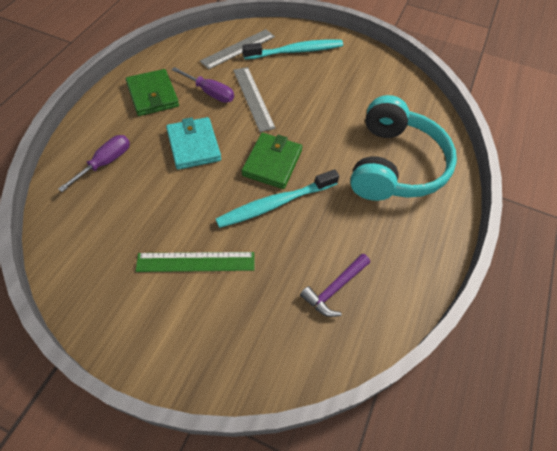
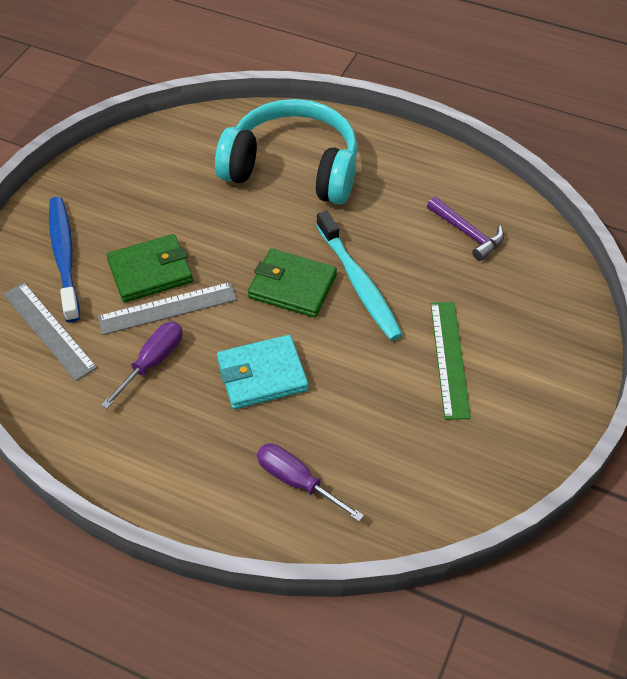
camera: 85 degrees left, 5 degrees down
(153, 95) = (153, 438): green wallet -> green wallet (150, 271)
(295, 51) = (64, 257): turquoise toothbrush -> blue toothbrush

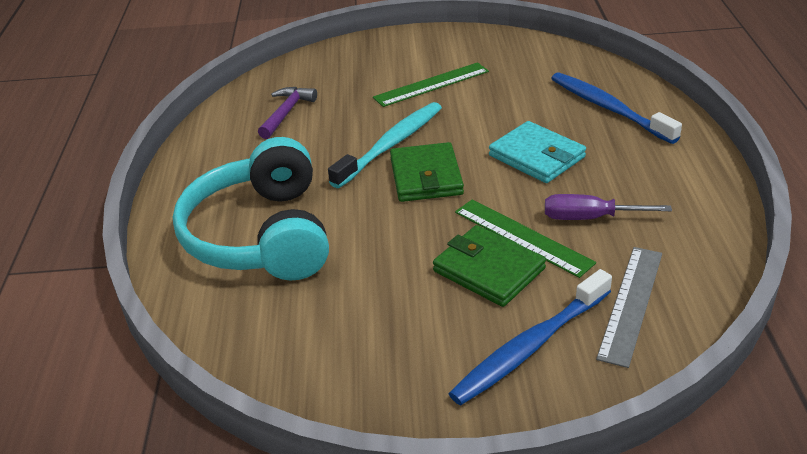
camera: 115 degrees left, 15 degrees down
(167, 308) = (522, 237): grey ruler -> green ruler
(297, 481) = (608, 108): purple screwdriver -> blue toothbrush

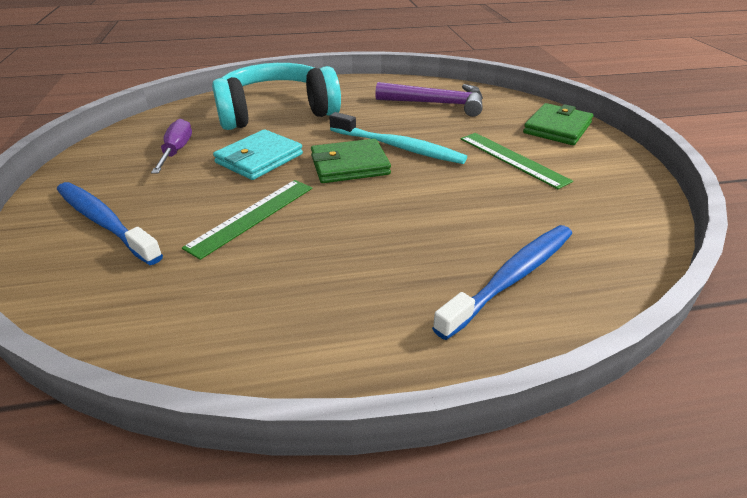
camera: 80 degrees right, 0 degrees up
(286, 113) = (437, 104): purple hammer -> purple hammer, size x1.54
(488, 270) = (210, 200): green wallet -> green wallet (557, 128)
(537, 156) = (390, 223): turquoise wallet -> turquoise wallet (259, 158)
(589, 218) = (276, 257): purple screwdriver -> purple screwdriver (177, 151)
(631, 303) = (131, 281): grey ruler -> none

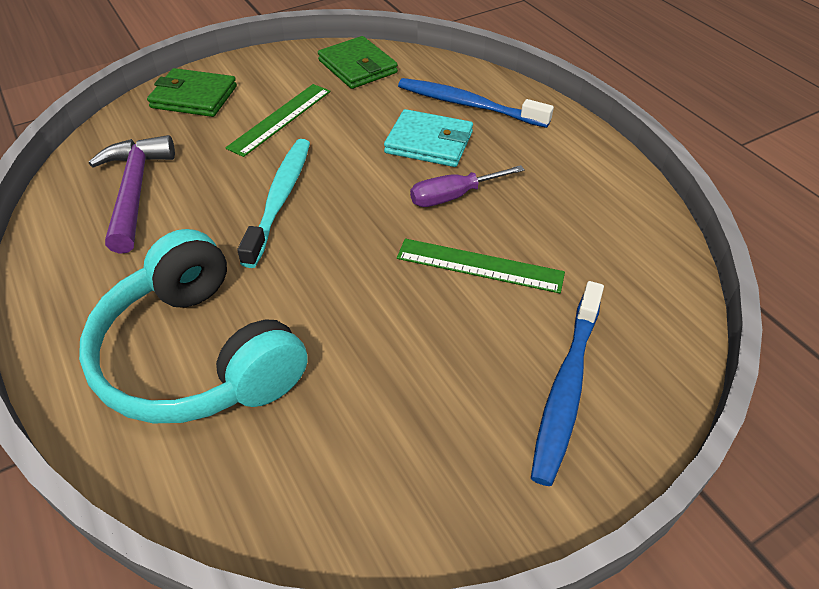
camera: 110 degrees left, 10 degrees up
(177, 151) = (374, 418): purple screwdriver -> purple screwdriver (453, 196)
(259, 158) = (358, 312): turquoise wallet -> turquoise wallet (429, 142)
(349, 165) = (341, 226): green wallet -> green wallet (357, 67)

